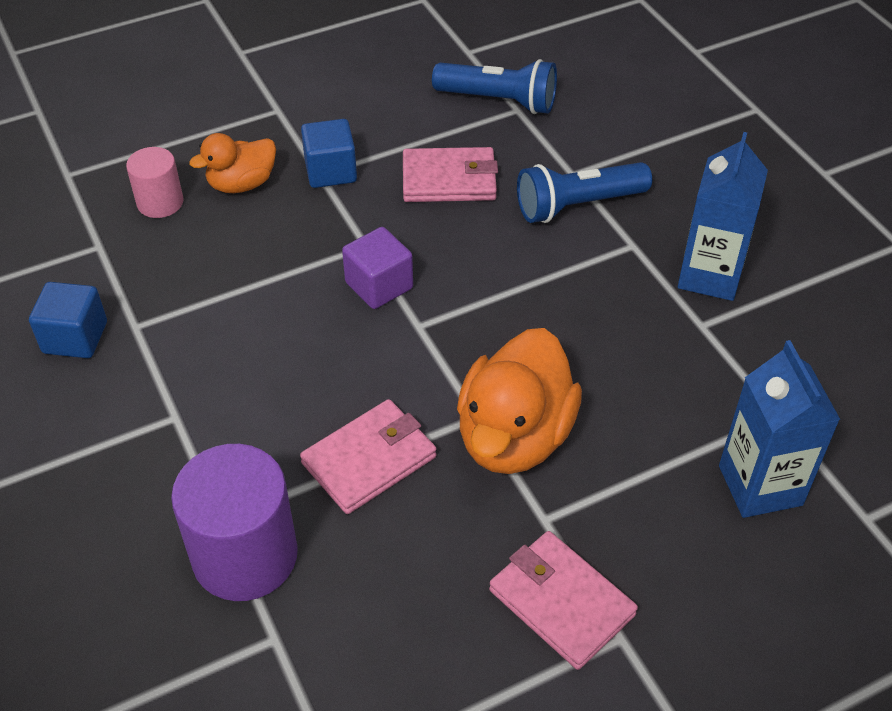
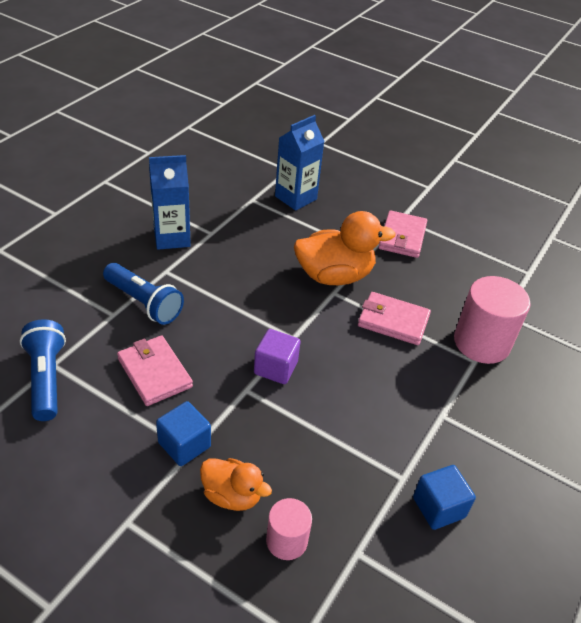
camera: 125 degrees left, 5 degrees down
(245, 555) = (481, 342): purple cylinder -> pink cylinder

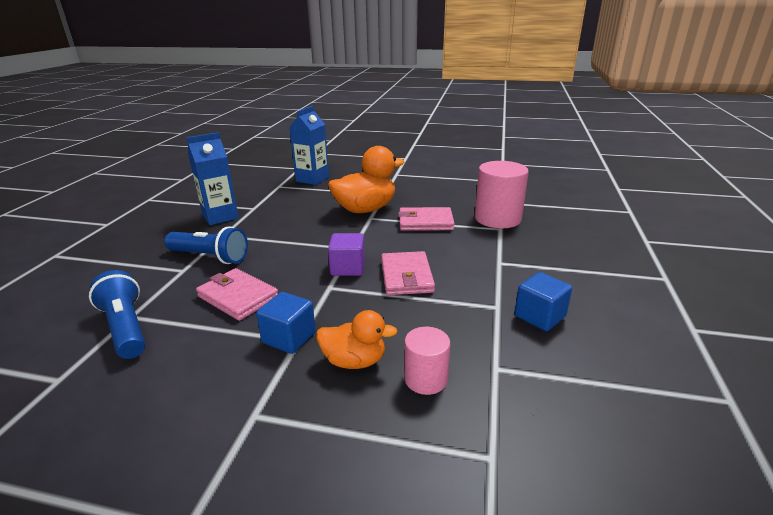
camera: 15 degrees left, 15 degrees down
(402, 237) = (403, 182): pink wallet -> pink wallet (406, 276)

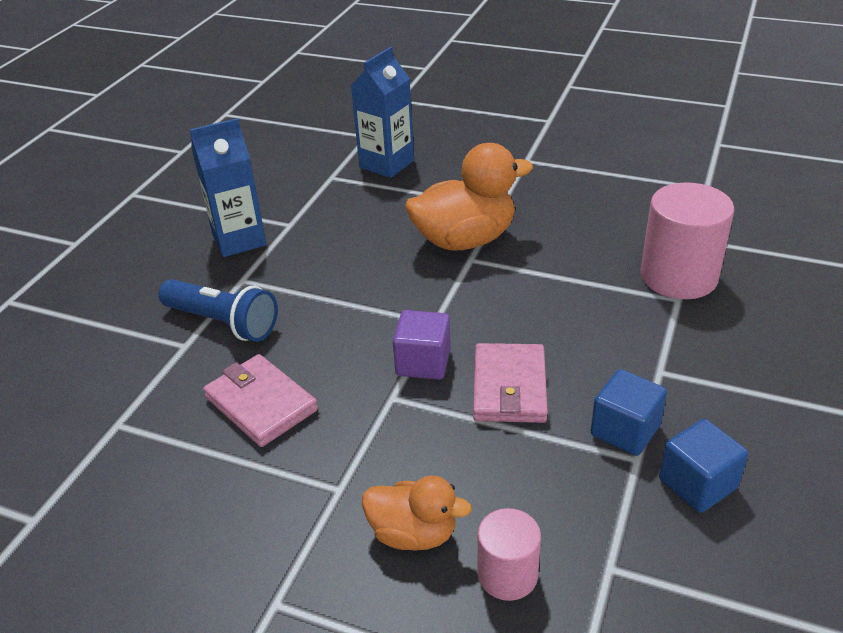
camera: 10 degrees right, 10 degrees up
(126, 328) = (111, 444): blue flashlight -> none
(289, 338) = (328, 484): blue cube -> blue cube (625, 430)
(425, 222) = (557, 276): pink wallet -> none

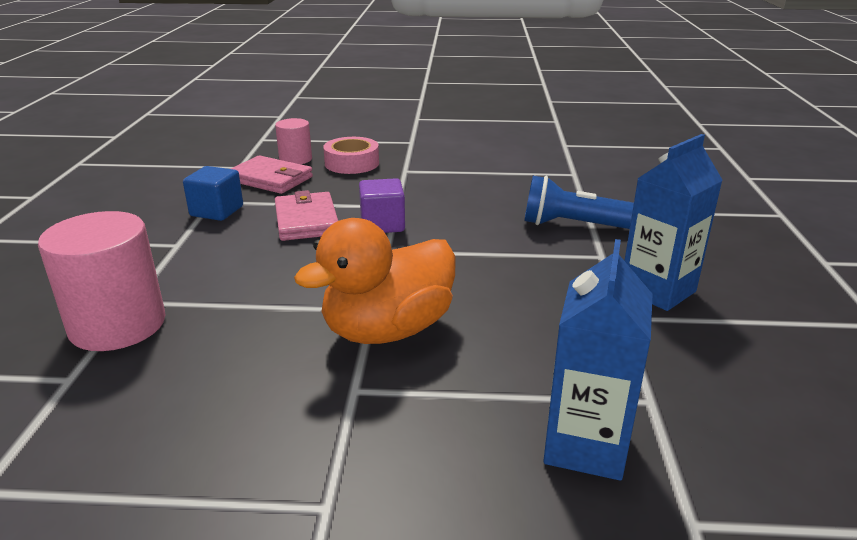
camera: 160 degrees right, 10 degrees down
(261, 404) = (489, 192): pink wallet -> pink wallet (270, 179)
(413, 533) = (352, 163): orange duck -> pink tape
(697, 484) = (174, 196): blue cube -> none

